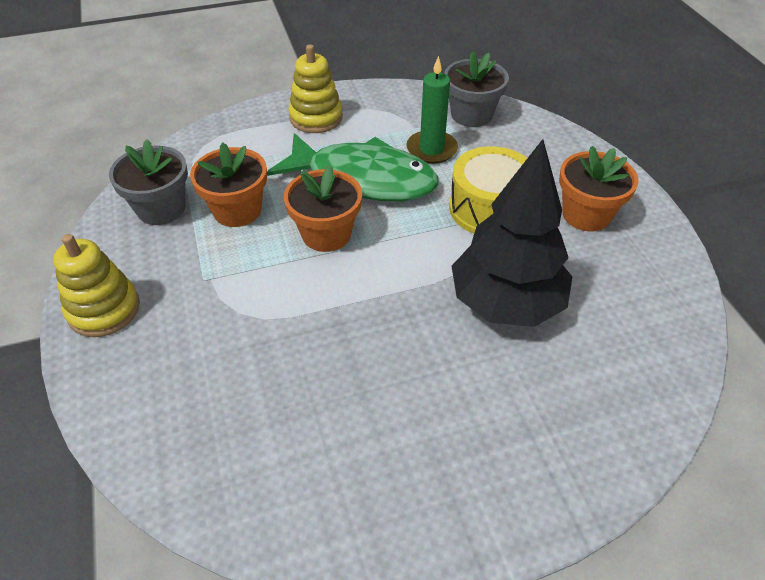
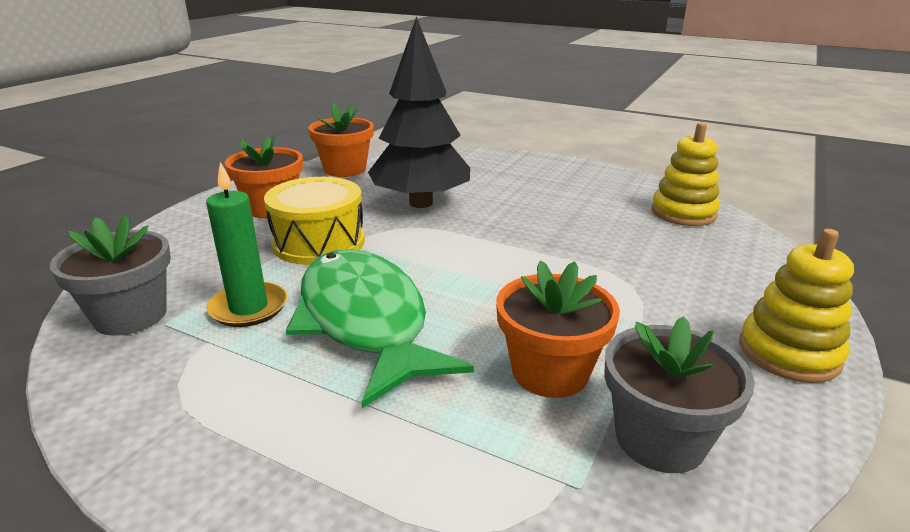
camera: 135 degrees left, 20 degrees down
(316, 118) = (267, 446): yellow stacking toy -> yellow stacking toy (683, 213)
(326, 234) = (480, 296): orange flower pot -> orange flower pot (345, 169)

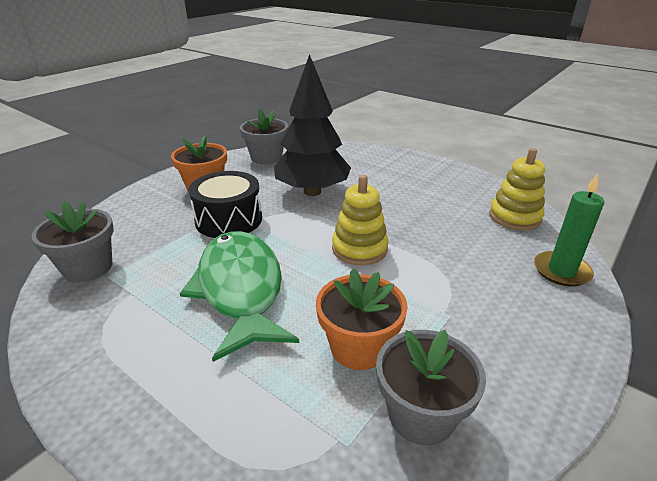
camera: 10 degrees right, 5 degrees up
(248, 308) = (165, 269): green candle -> green candle (561, 271)
(319, 242) = (229, 220): yellow drum -> black drum
(345, 169) = (266, 158): orange flower pot -> grey flower pot
(788, 353) = (553, 354): yellow stacking toy -> yellow stacking toy (359, 249)

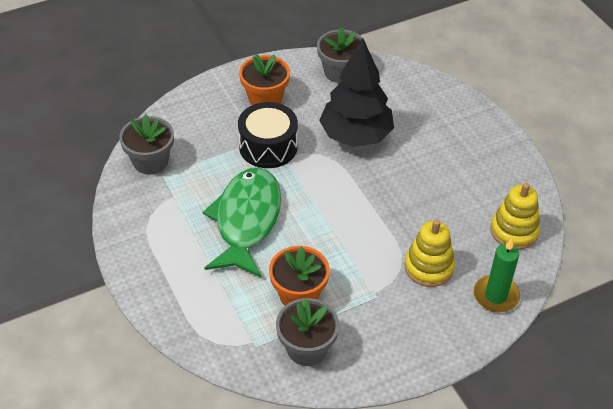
camera: 25 degrees right, 15 degrees up
(359, 249) = (354, 215): yellow stacking toy -> yellow stacking toy (429, 267)

